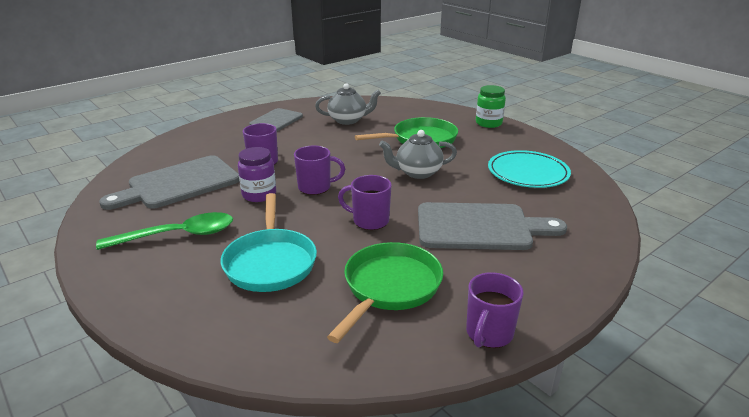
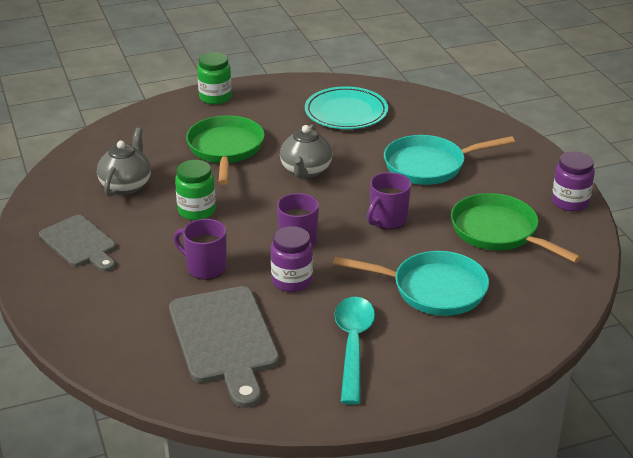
camera: 70 degrees left, 5 degrees up
(178, 235) = (353, 345): green spoon -> turquoise spoon
(332, 146) = (196, 211): none -> green jar
(479, 227) = (429, 165): grey cutting board -> turquoise pan
(488, 333) = (570, 202): purple mug -> purple jar

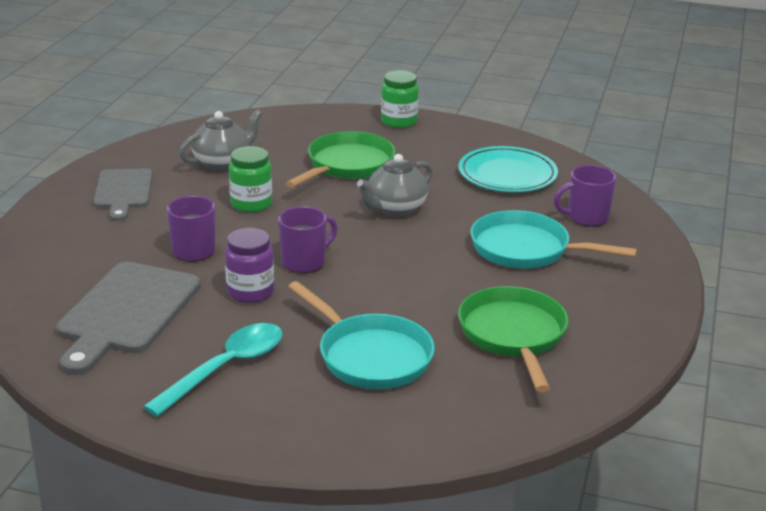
camera: 35 degrees right, 5 degrees down
(387, 220) = (413, 279): purple mug -> purple mug (586, 217)
(570, 202) = (636, 341): purple jar -> none

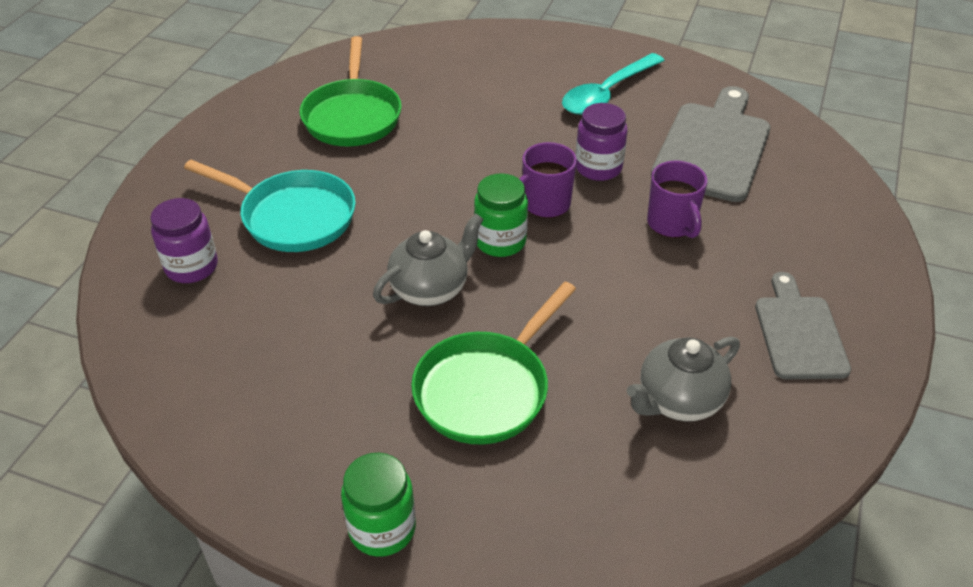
camera: 175 degrees left, 15 degrees up
(251, 204) = (619, 303): green jar -> green jar (500, 241)
(370, 356) = (484, 100): turquoise pan -> none
(507, 174) = (252, 360): turquoise plate -> none
(586, 217) = (191, 267): purple mug -> purple jar

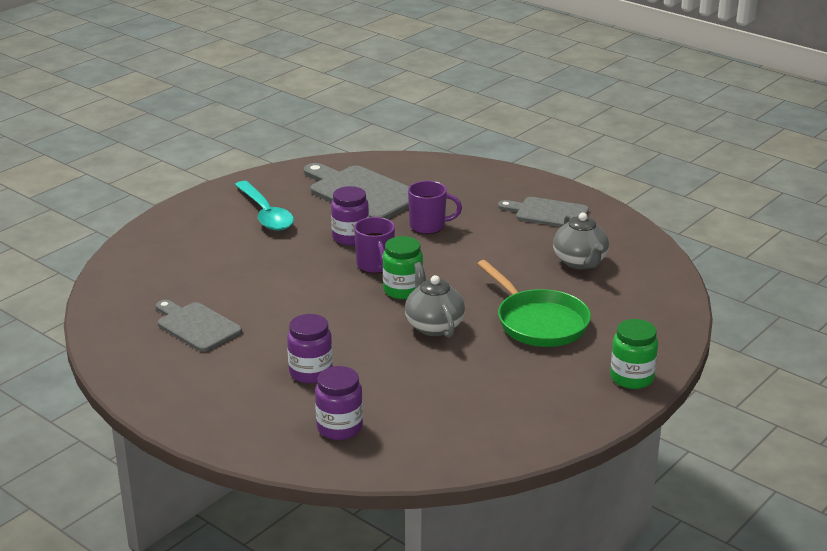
camera: 70 degrees left, 15 degrees down
(292, 217) = (311, 372): turquoise pan -> purple jar
(352, 116) = (196, 326): green pan -> grey cutting board

